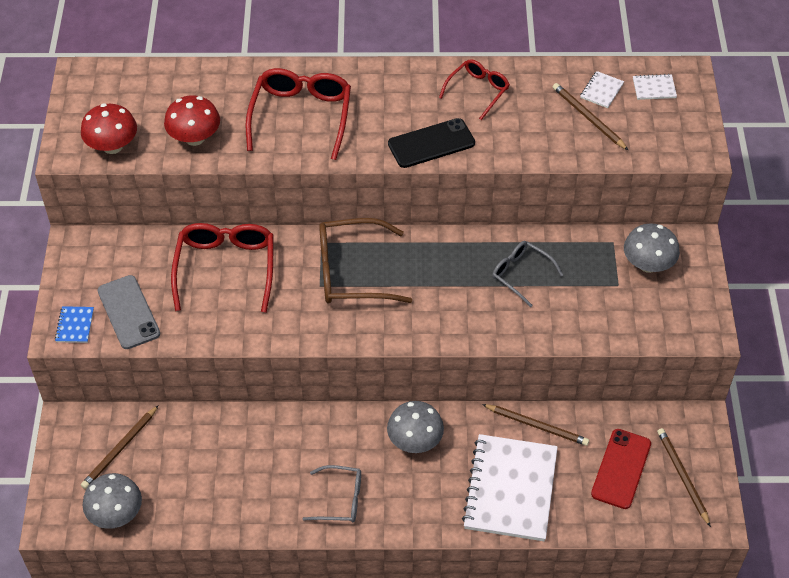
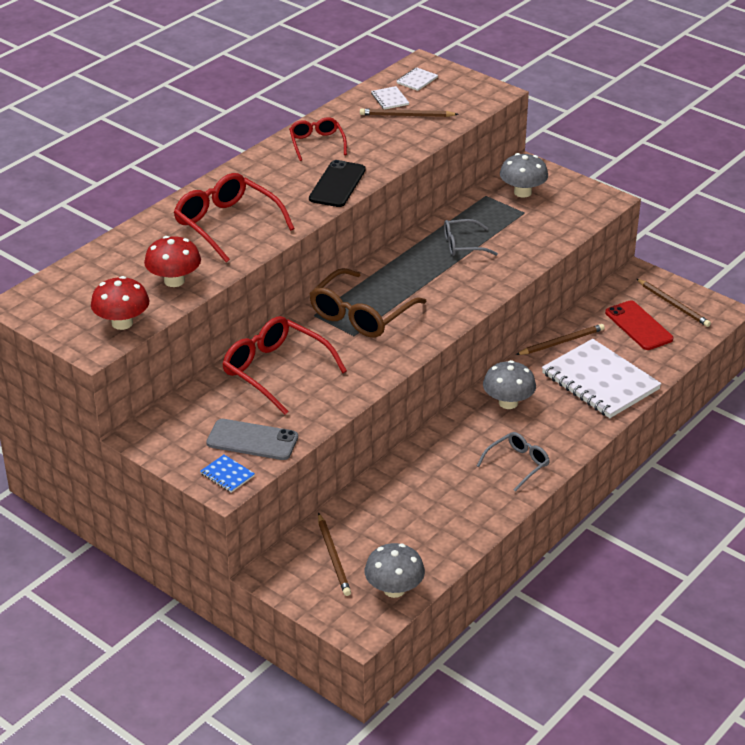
camera: 50 degrees left, 15 degrees down
(682, 476) = (673, 305): brown pencil -> brown pencil turned 150 degrees counterclockwise

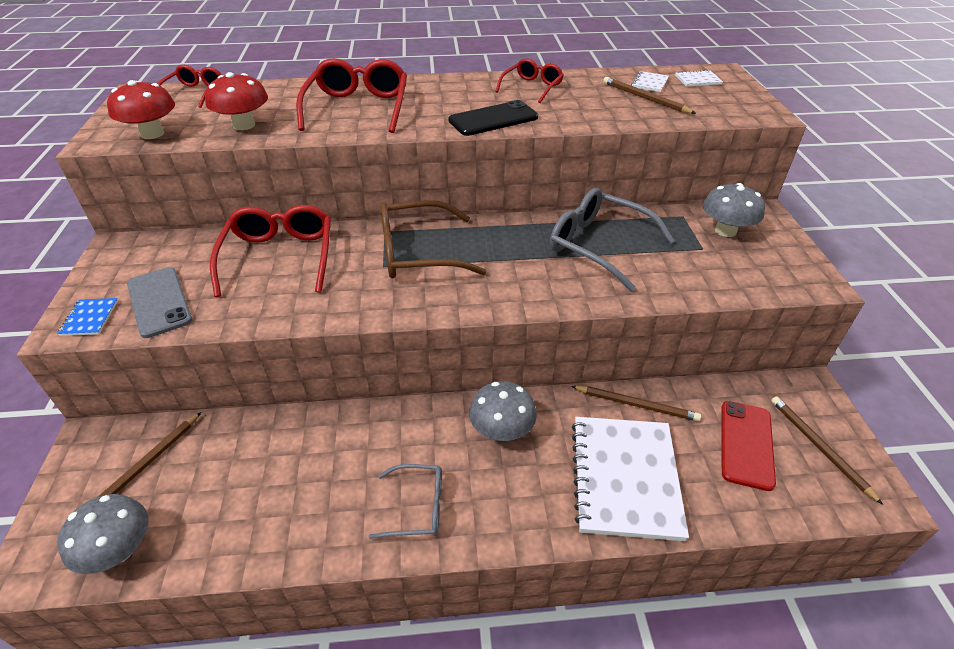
camera: 45 degrees right, 5 degrees up
(69, 280) = (195, 93): none -> red glasses
(463, 245) = (598, 245): grey glasses -> grey glasses, size x1.70
(673, 305) = (819, 447): brown pencil -> brown pencil turned 150 degrees clockwise

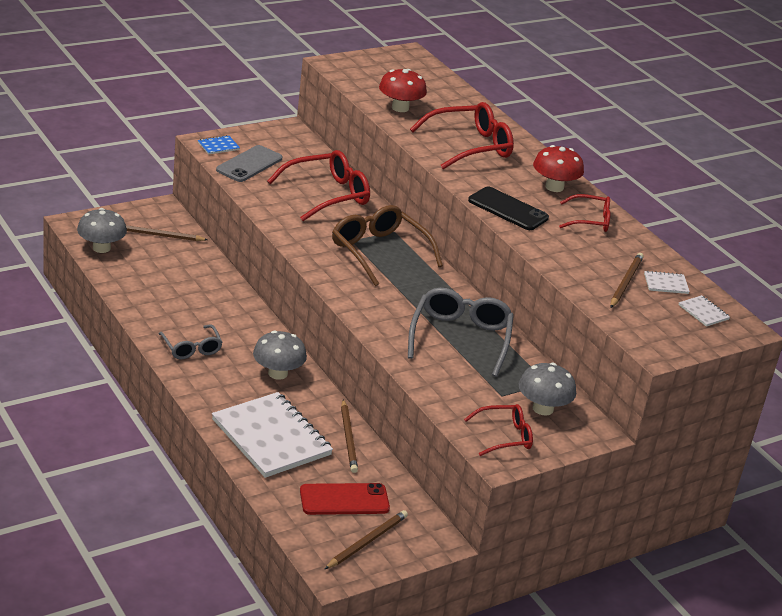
camera: 60 degrees right, 10 degrees down
(152, 134) = (357, 79): red mushroom -> red mushroom (554, 187)
(195, 93) = (429, 75): red glasses -> red glasses (504, 436)
(625, 478) = (271, 437): white notebook -> white notebook turned 75 degrees clockwise

